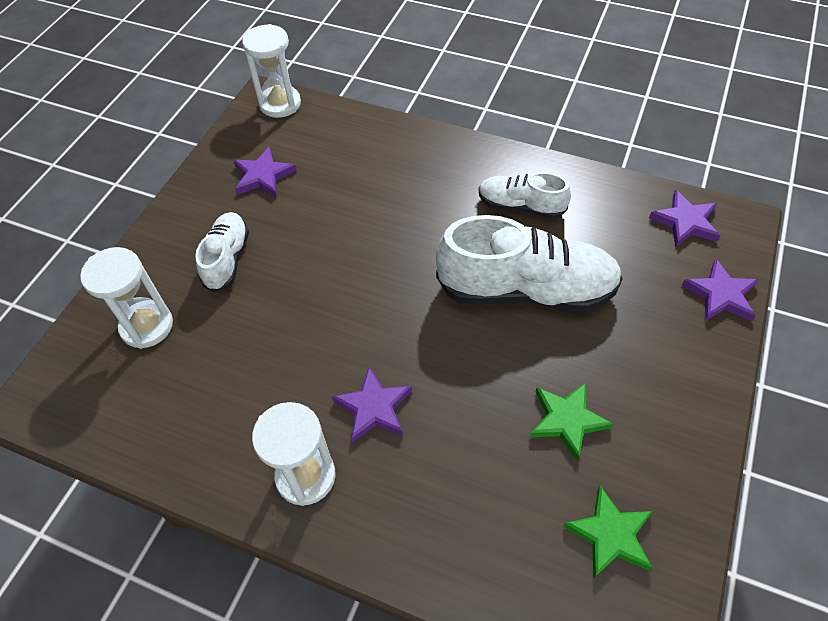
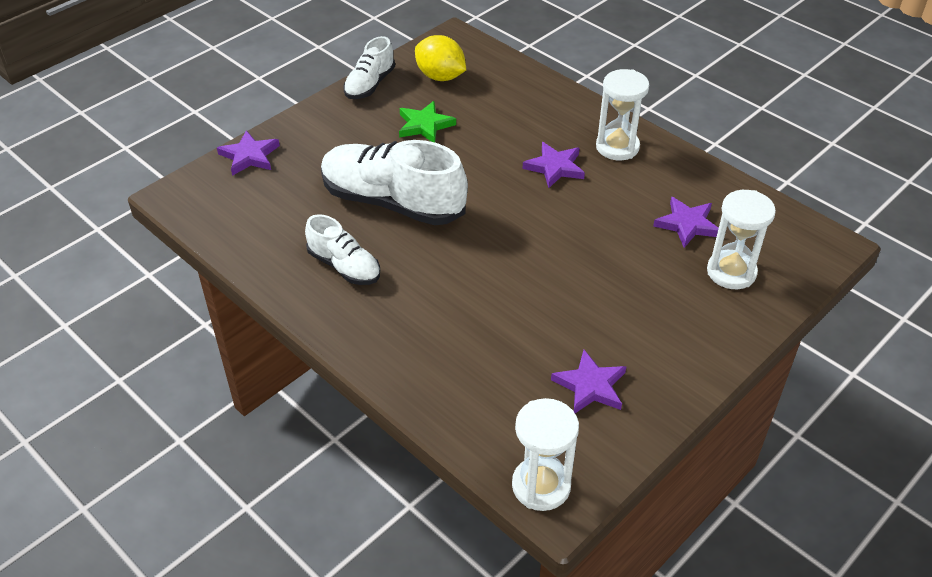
camera: 160 degrees left, 10 degrees down
(227, 259) = (648, 307): white shoe -> white shoe (370, 84)
(610, 534) = (440, 76): green star -> yellow lemon
(685, 222) = (217, 209): purple star -> purple star (687, 224)

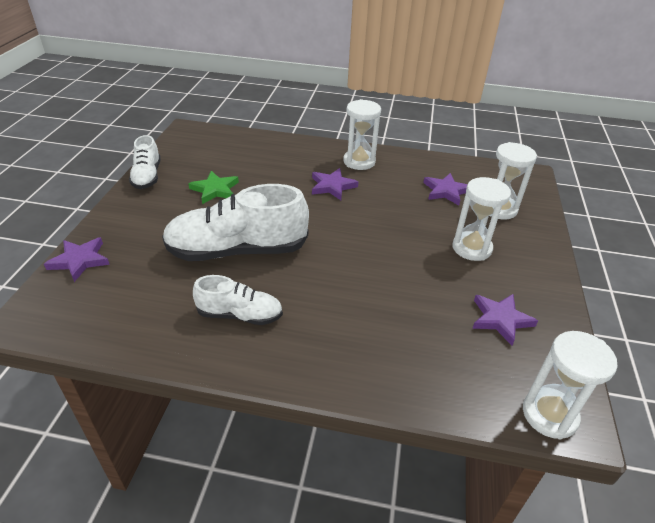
camera: 35 degrees left, 5 degrees down
(440, 76) = (199, 156): yellow lemon -> none
(643, 302) = (471, 248): none -> white hourglass

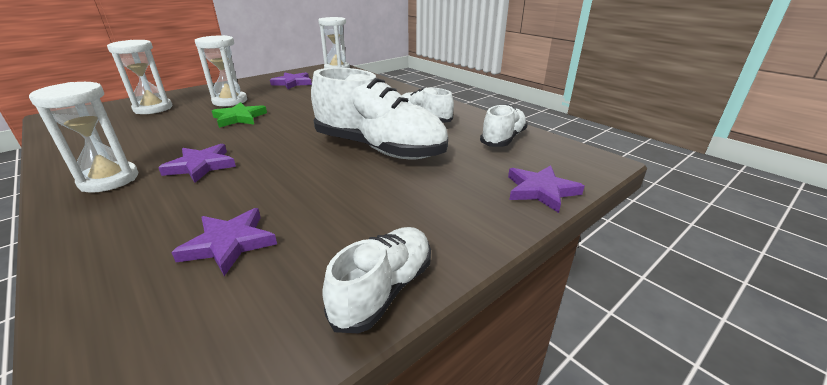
camera: 140 degrees left, 10 degrees down
(129, 316) = (503, 139): none -> white shoe
(215, 190) = (317, 214): green star -> green star (239, 118)
(446, 191) = (141, 128): purple star -> purple star (229, 243)

